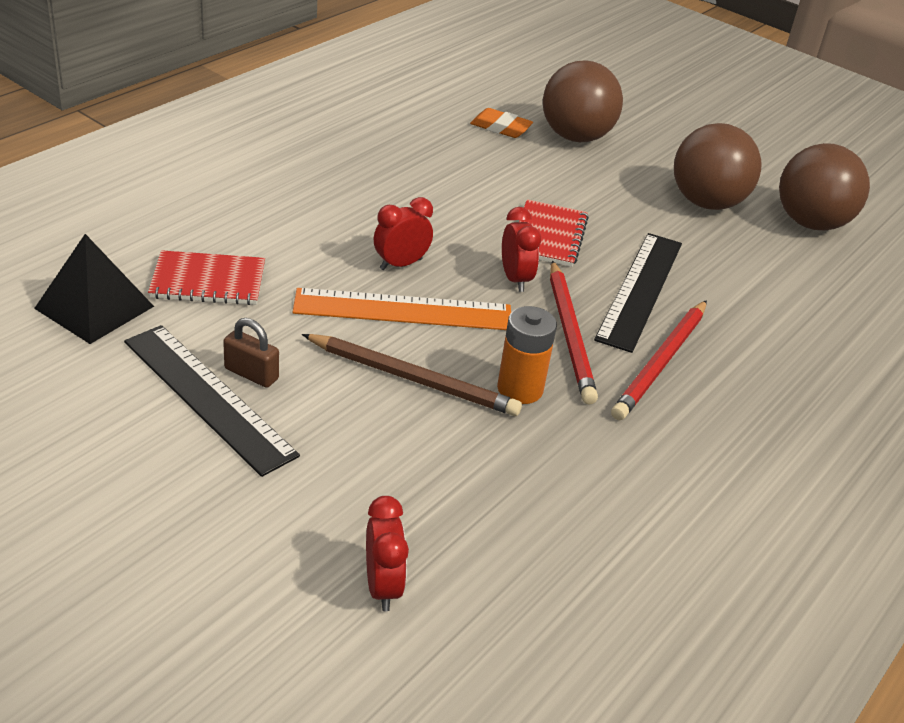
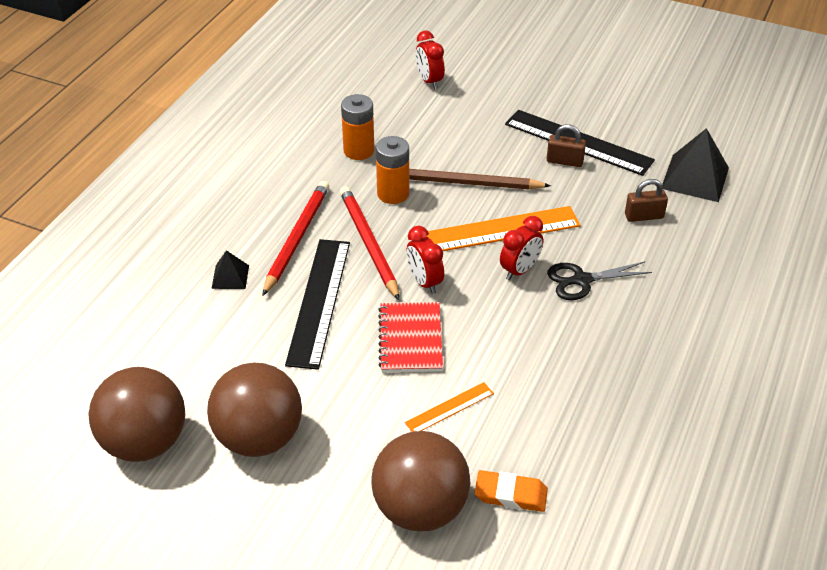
camera: 170 degrees right, 5 degrees up
(208, 281) = (644, 216): red notebook -> brown padlock
(338, 239) = (581, 280): none -> black scissors
(529, 182) = (449, 408): none -> orange ruler
(553, 470) = (358, 151): none -> orange battery
(744, 339) = (230, 276): none -> black pyramid

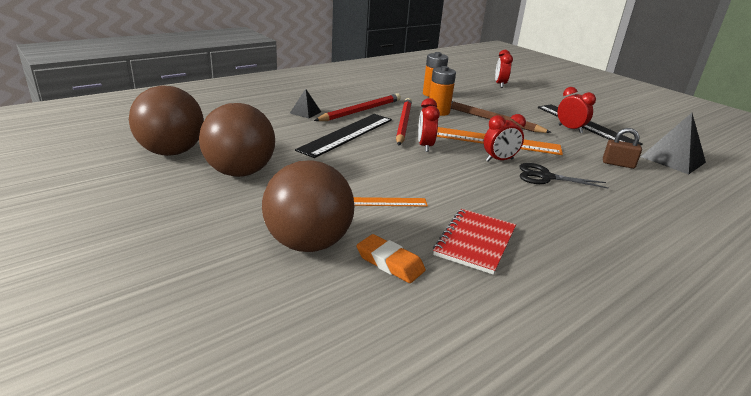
camera: 25 degrees right, 15 degrees down
(410, 339) = (391, 165): red notebook -> red notebook (475, 242)
(564, 161) = (570, 129): brown padlock -> red clock

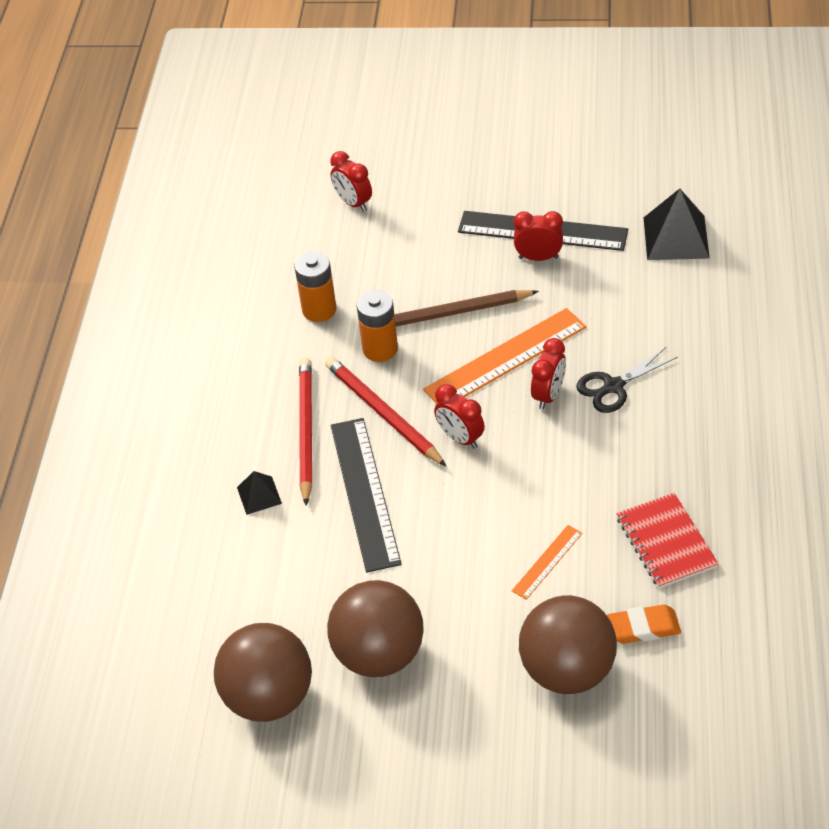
camera: 40 degrees left, 20 degrees up
(618, 164) = (643, 296): brown padlock -> none

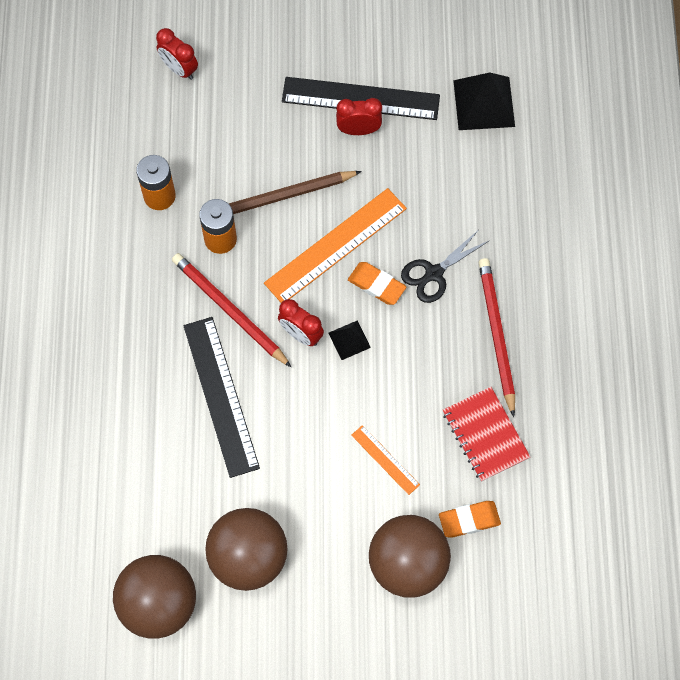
camera: 10 degrees left, 20 degrees up
(259, 495) = (126, 402): black pyramid -> black pyramid (349, 340)
(305, 431) = (161, 332): red pencil -> red pencil (496, 335)
(547, 562) = (385, 459): orange ruler -> orange ruler turned 75 degrees counterclockwise
(548, 395) = (376, 285): red clock -> orange eraser

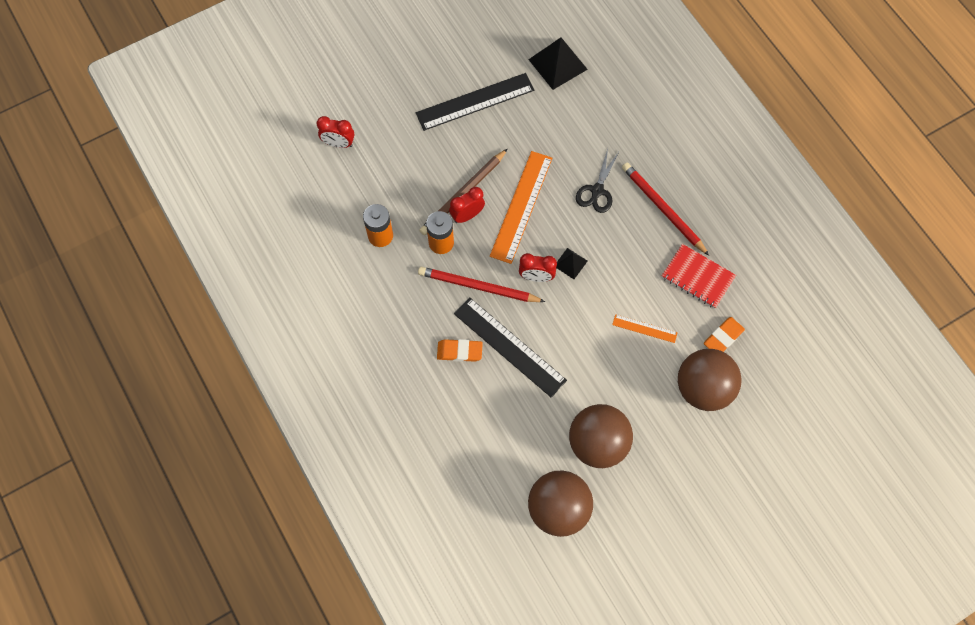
camera: 30 degrees left, 0 degrees up
(358, 130) = (487, 123): red clock -> red clock (467, 215)
(376, 285) = (565, 218): orange eraser -> orange eraser (459, 351)

